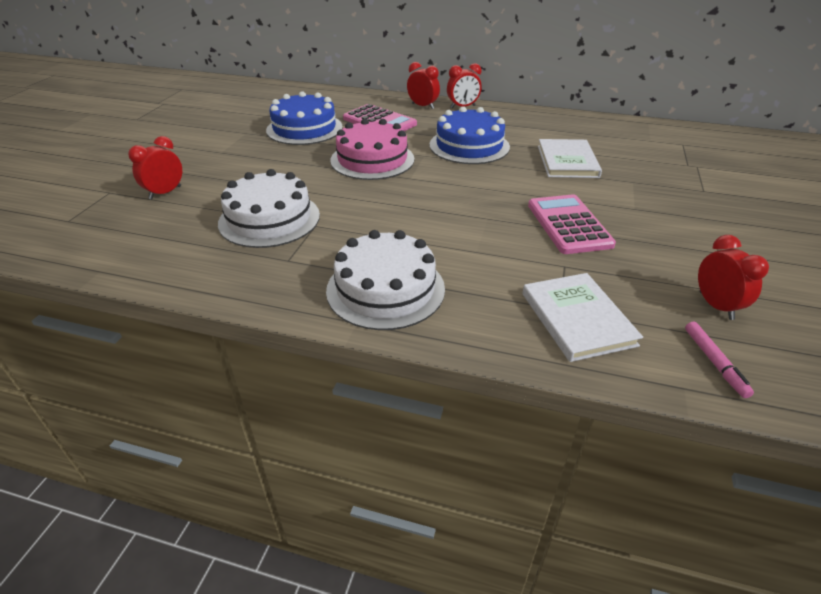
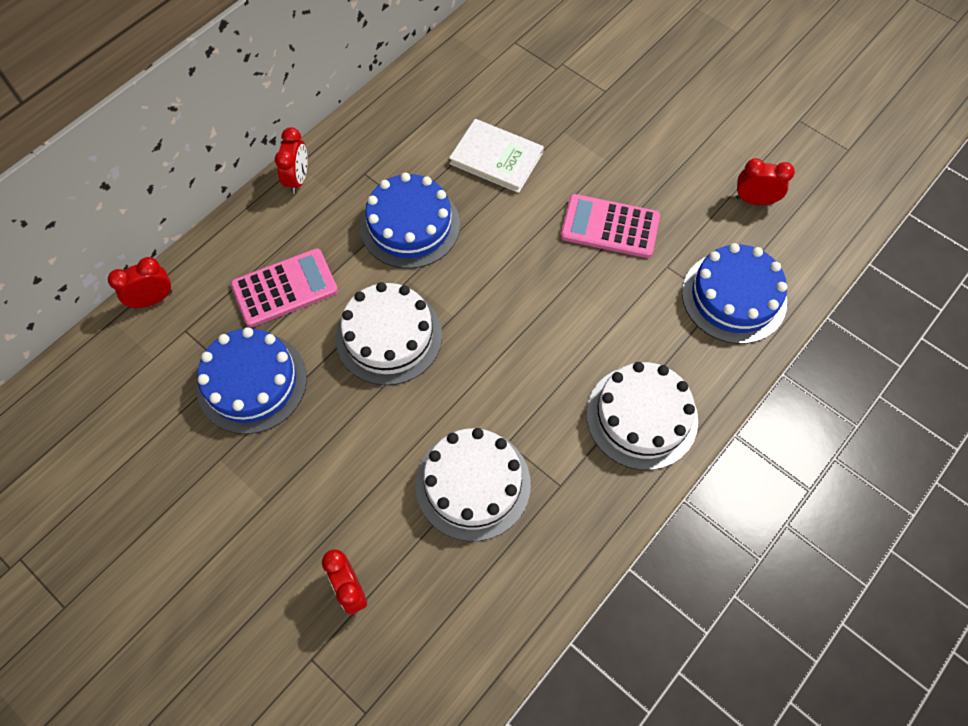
camera: 65 degrees left, 25 degrees up
(372, 160) = (389, 336): pink cake -> white cake
(423, 106) = (267, 220): red clock -> red clock (153, 299)
(577, 319) = (734, 297): white book -> blue cake
(714, 362) = (807, 244): pink marker -> none

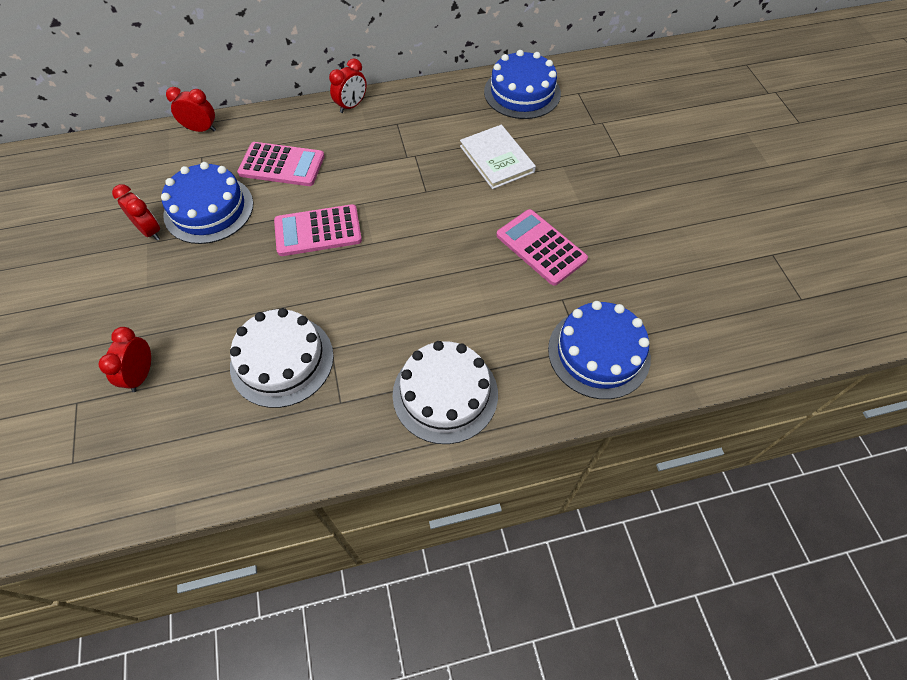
camera: 35 degrees right, 5 degrees down
(389, 336) = (318, 231): white cake -> pink calculator
(410, 225) = (397, 170): blue cake -> blue cake (522, 92)
(754, 200) = (679, 292): red clock -> red clock (150, 231)

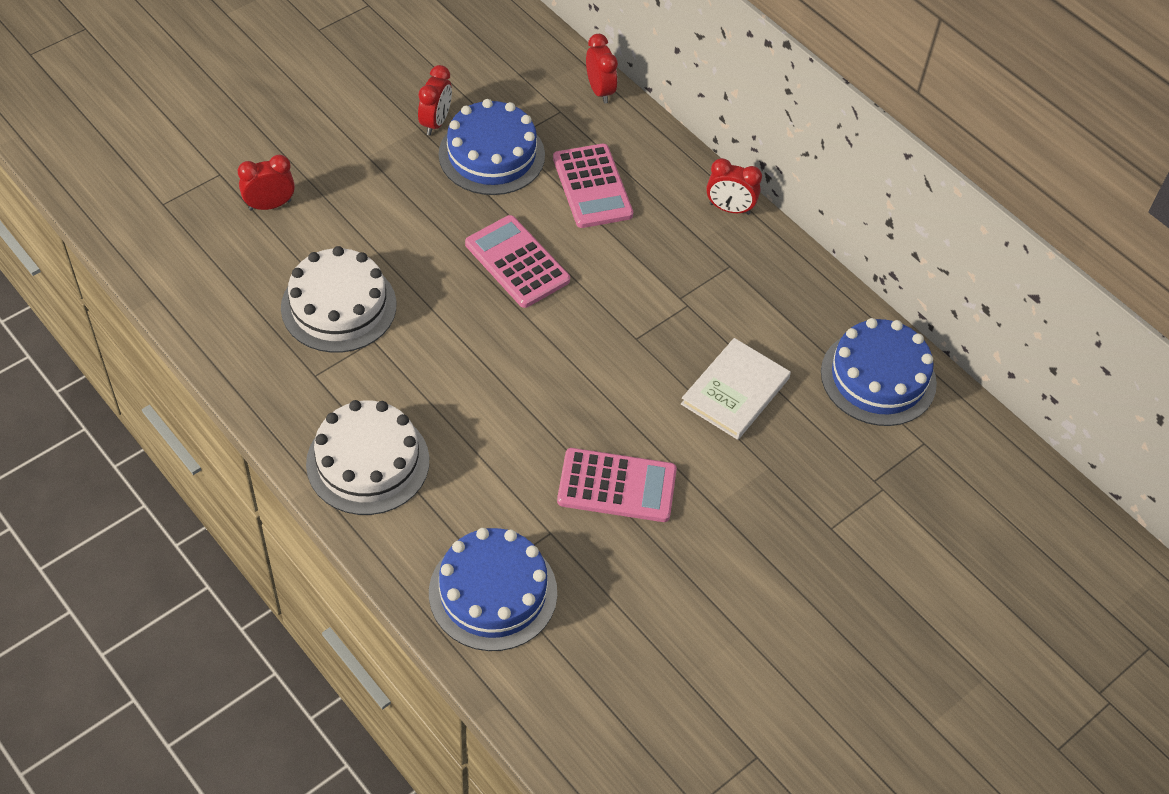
camera: 60 degrees right, 5 degrees down
(541, 247) = (617, 486): pink calculator -> pink calculator turned 75 degrees clockwise

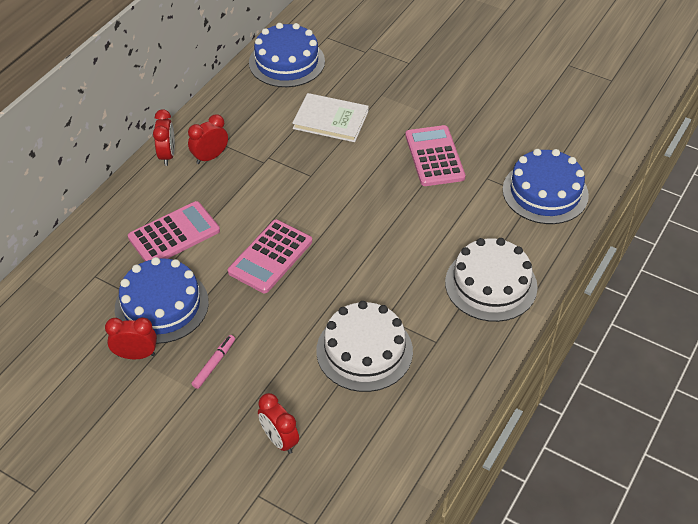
camera: 105 degrees left, 5 degrees down
(391, 178) = (214, 364): none -> pink marker
(600, 90) = (62, 257): red clock -> red clock (210, 157)

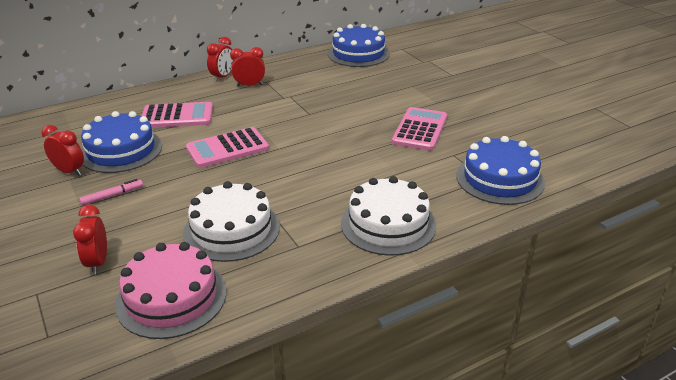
camera: 30 degrees right, 15 degrees down
(330, 120) = (358, 89): white book -> none
(378, 441) = (171, 297): none -> pink cake

